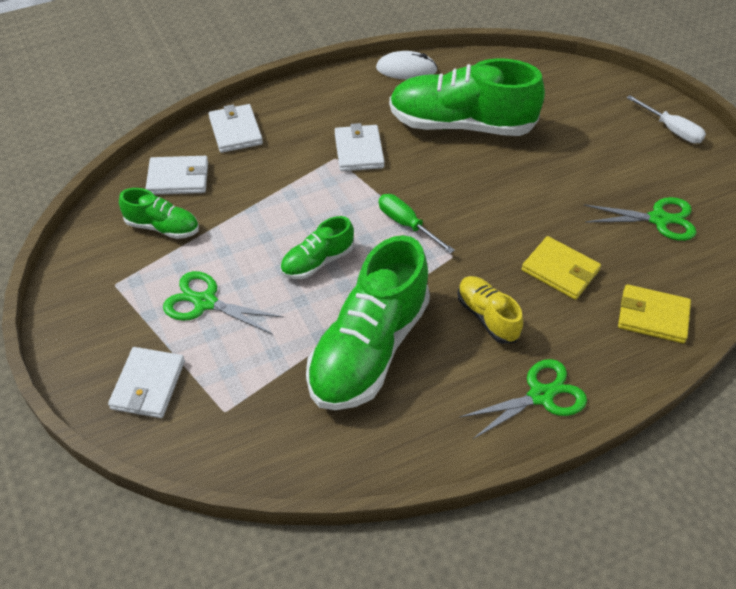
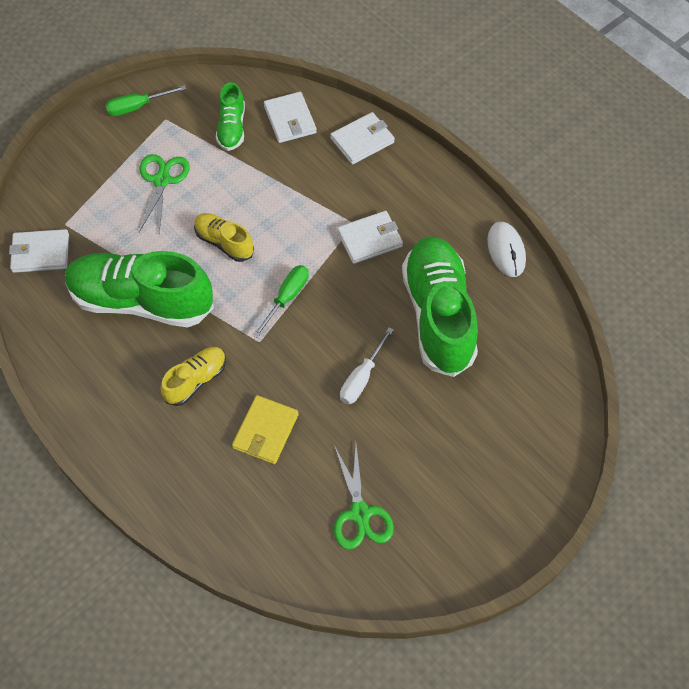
camera: 75 degrees right, 10 degrees up
(79, 308) = (137, 107): none -> green screwdriver
(148, 385) = (78, 171): white wallet -> white wallet (40, 253)
(317, 262) = (224, 242): green shoe -> yellow shoe
(540, 395) = (122, 434): green scissors -> none
(653, 316) = (230, 516): yellow wallet -> none
(671, 130) = (506, 517): white screwdriver -> white screwdriver (362, 378)

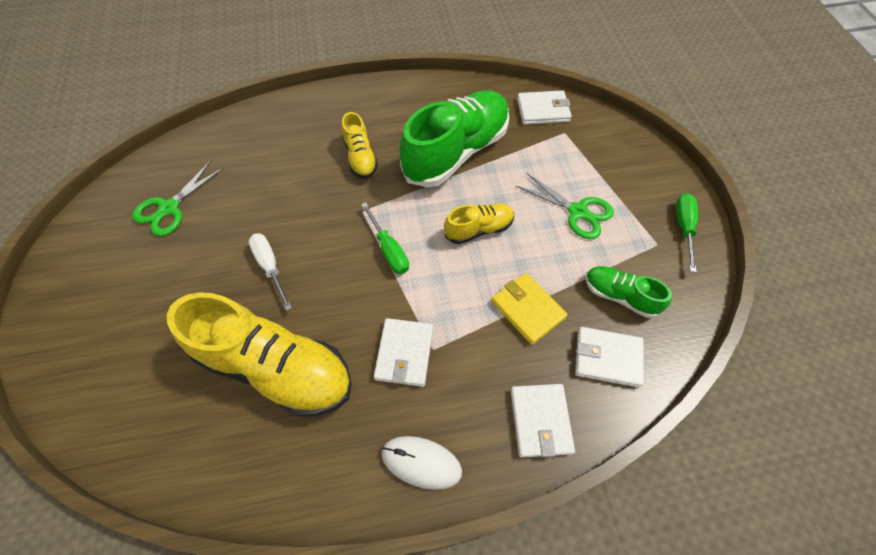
camera: 120 degrees right, 0 degrees up
(40, 253) = (543, 110): white wallet -> white wallet turned 60 degrees clockwise
(265, 431) = (283, 181): yellow wallet -> yellow wallet (527, 309)
(360, 513) = (169, 208): green scissors -> green scissors turned 75 degrees counterclockwise
(438, 315) = (276, 367): green shoe -> yellow shoe
(506, 250) = (294, 494): white mouse -> white mouse (421, 462)

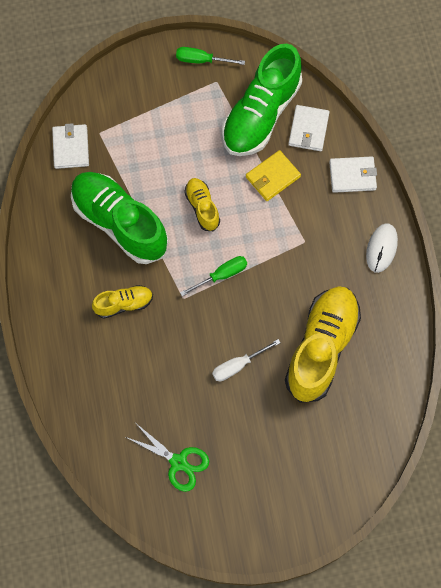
camera: 90 degrees left, 10 degrees up
(404, 353) = (308, 261): white wallet -> none
(578, 212) = (185, 133): green scissors -> none
(619, 296) = (261, 114): green shoe -> green shoe, size x2.03

